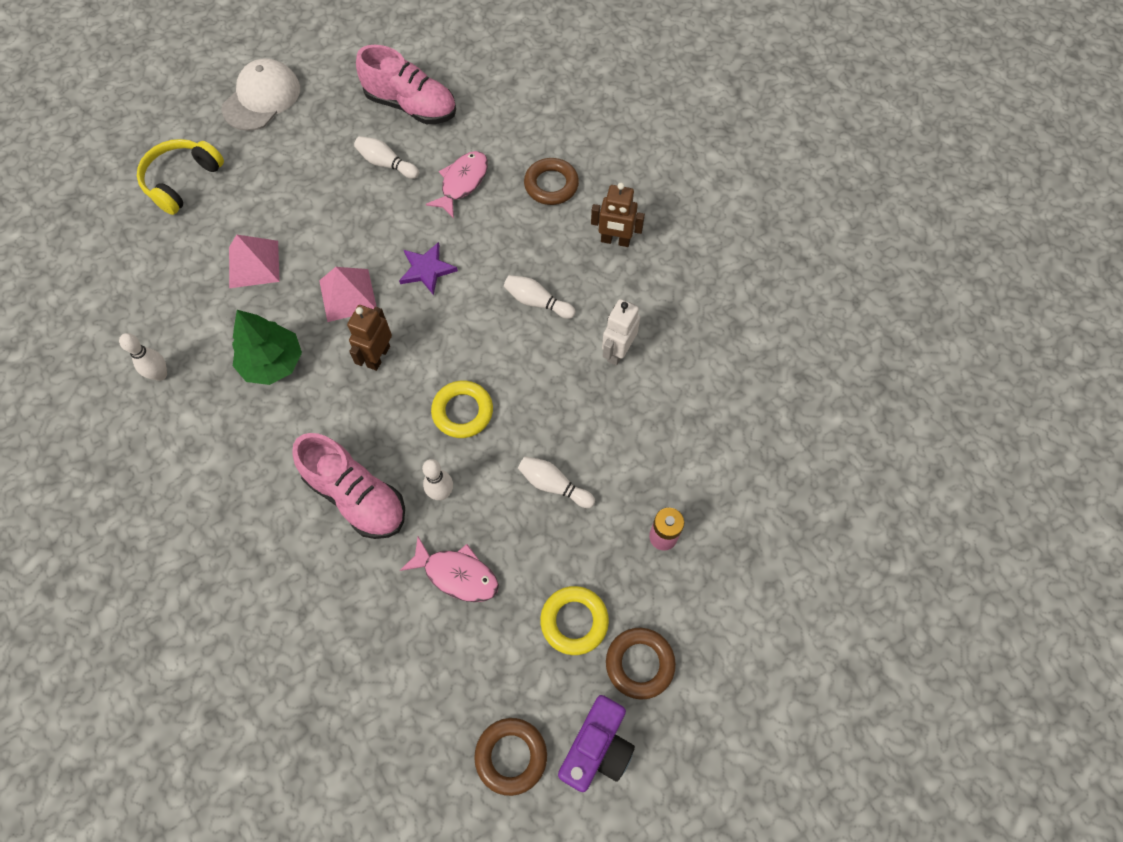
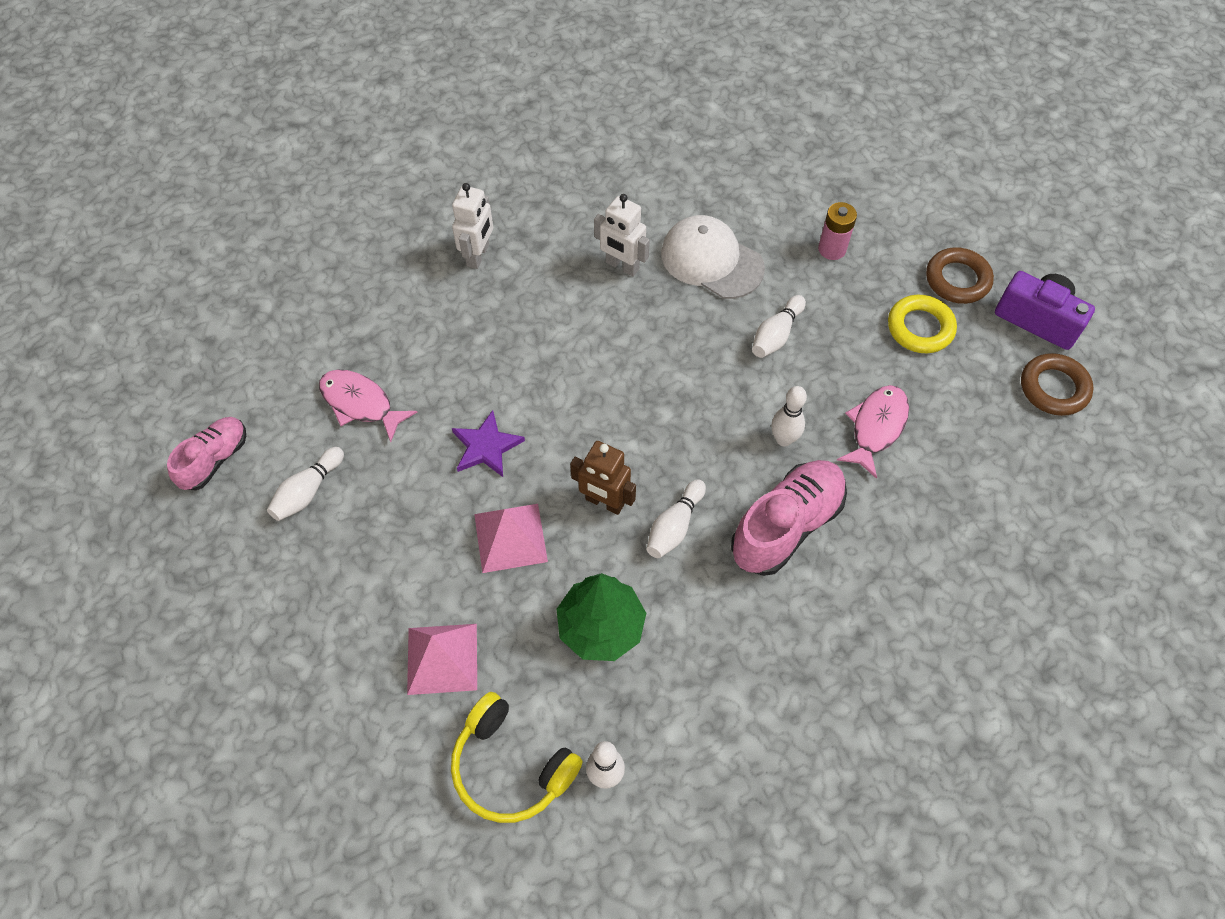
camera: 85 degrees left, 5 degrees down
(182, 181) = (271, 773): yellow headphones -> yellow headphones (511, 766)
(262, 98) = (139, 662): white cap -> white cap (711, 260)
(411, 106) = (215, 460): pink shoe -> pink shoe, size x0.62
(462, 411) = (685, 415): yellow ring -> none
(537, 302) = (549, 335): white bowling pin -> white bowling pin (674, 526)
(551, 185) = (385, 310): brown ring -> none
(615, 241) = (478, 255): brown robot -> white robot

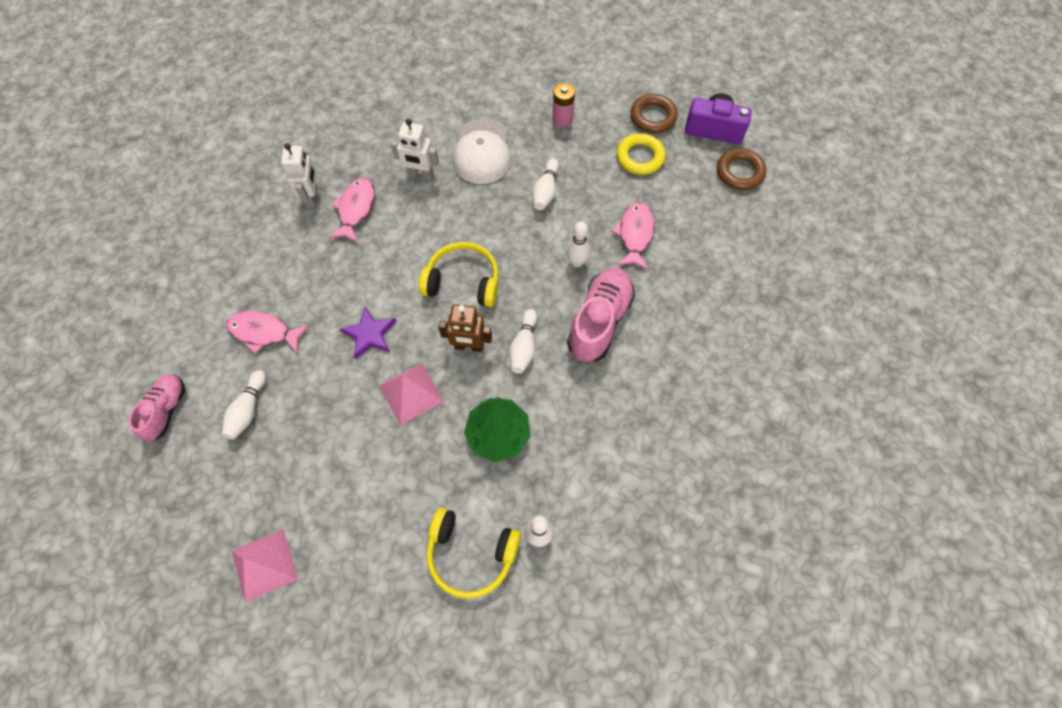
camera: 20 degrees left, 5 degrees up
(442, 658) = (394, 496): pink pyramid -> pink pyramid (264, 565)
(525, 286) = (355, 209): none -> pink fish
(627, 418) = (463, 281): none -> yellow headphones
(711, 260) = (482, 152): white cap -> white cap turned 105 degrees counterclockwise

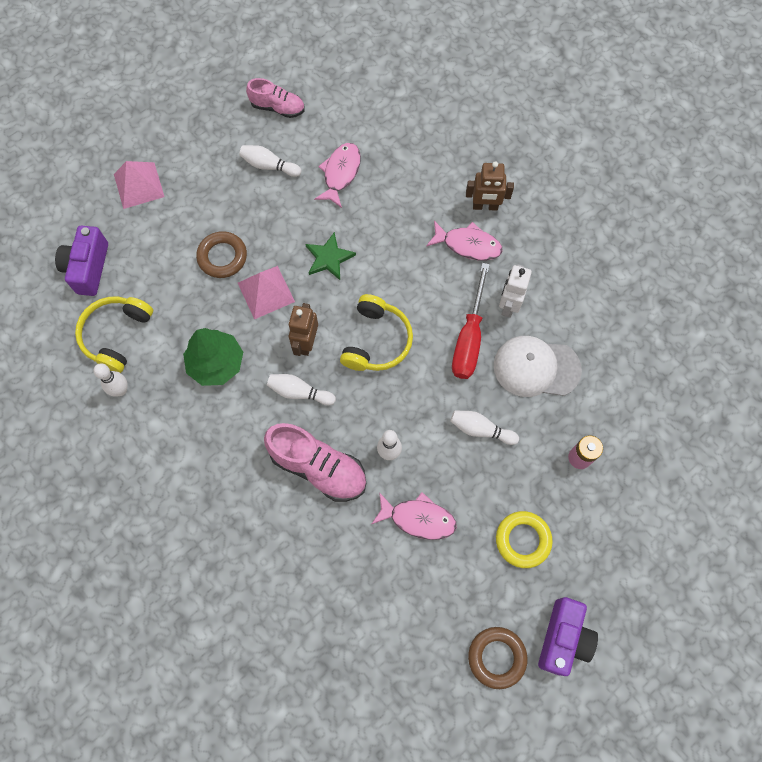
camera: 95 degrees right, 5 degrees up
(312, 197) = (485, 206): white robot -> brown robot
(369, 334) = (329, 258): purple star -> green star
(382, 609) = (88, 268): none -> purple camera
(456, 204) = (469, 338): none -> red screwdriver
(653, 117) = (583, 565): brown ring -> brown ring (222, 257)

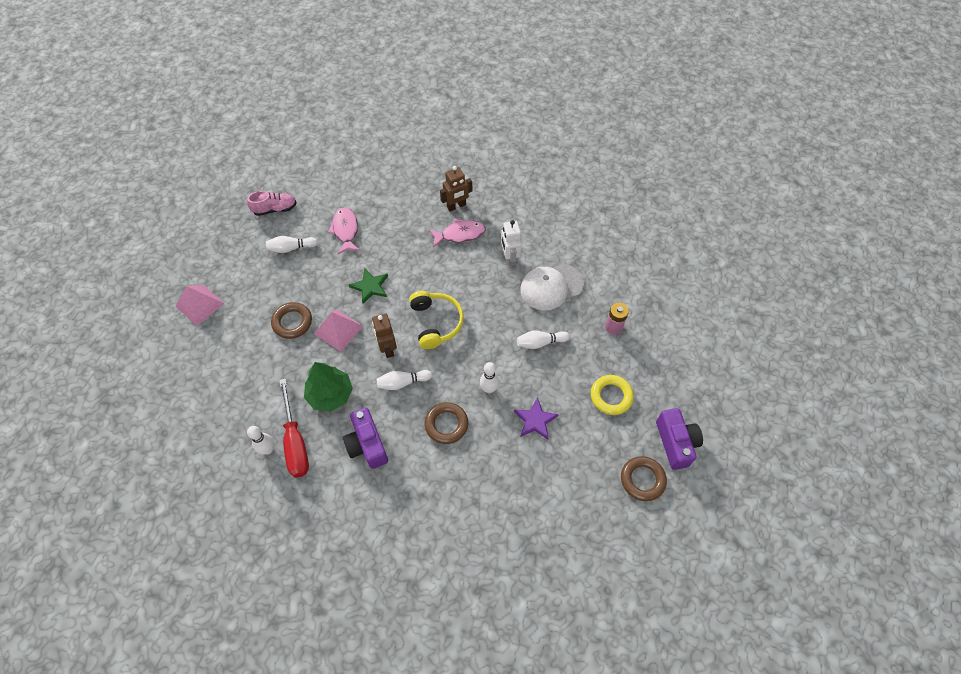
camera: 30 degrees left, 10 degrees down
(88, 268) = (192, 379): purple camera -> purple camera (367, 445)
(116, 335) = (242, 413): yellow headphones -> none
(318, 467) = (446, 424): pink shoe -> brown ring
(418, 518) = (535, 420): pink fish -> purple star
(469, 338) = (497, 290): red screwdriver -> red screwdriver (295, 442)

